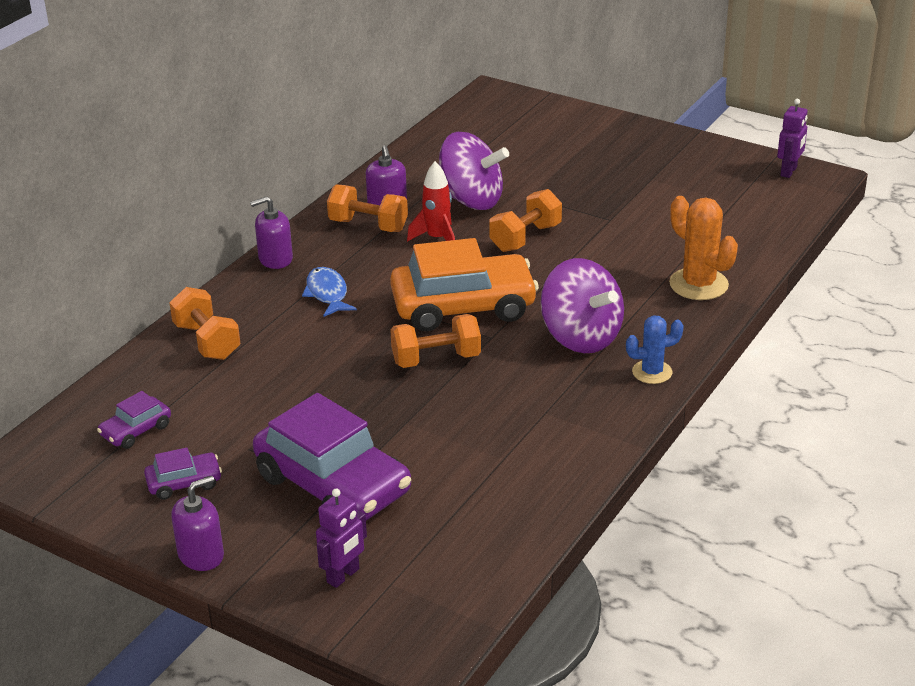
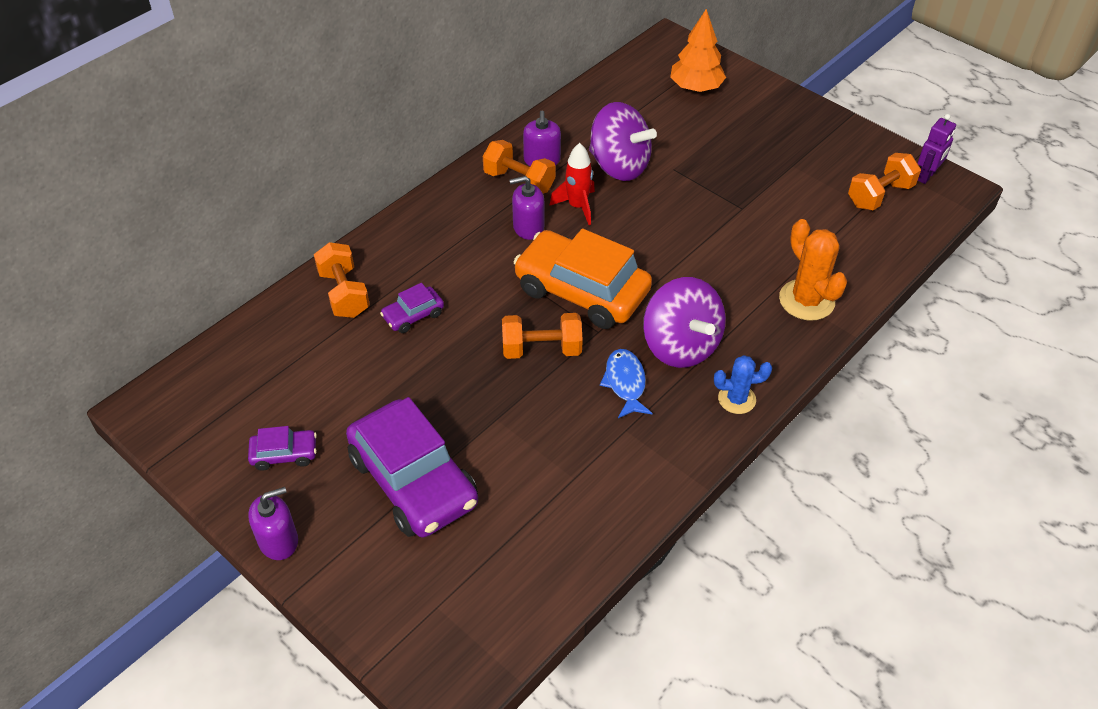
camera: 10 degrees right, 15 degrees up
(136, 430) = (258, 386): purple car -> purple car (413, 315)
(275, 259) = (427, 207): purple soap dispenser -> purple soap dispenser (528, 227)
(327, 294) = (463, 255): blue fish -> blue fish (625, 383)
(343, 576) = (396, 590): purple robot -> none
(463, 307) = (581, 291): orange car -> orange car turned 150 degrees counterclockwise
(525, 238) = (658, 218): orange dumbbell -> orange dumbbell (879, 195)
(531, 128) = (696, 88): none -> orange tree

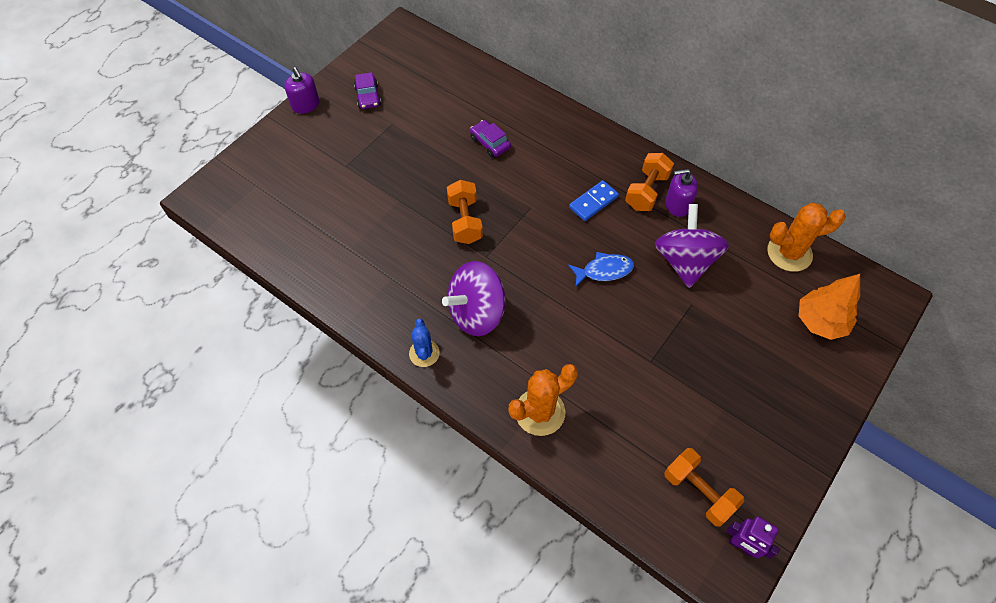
camera: 85 degrees right, 10 degrees up
(344, 293) = (506, 103): orange dumbbell -> none
(413, 481) = (347, 162): purple car -> none
(528, 227) = (593, 202): purple soap dispenser -> blue domino
(577, 207) = (625, 234): red rocket -> none
(581, 291) = (528, 242): orange car -> none
(614, 92) = (789, 253): none -> orange cactus
(619, 166) = (684, 261): purple spinning top -> purple spinning top turned 150 degrees clockwise
(625, 383) = (436, 276): blue fish -> blue fish (604, 270)

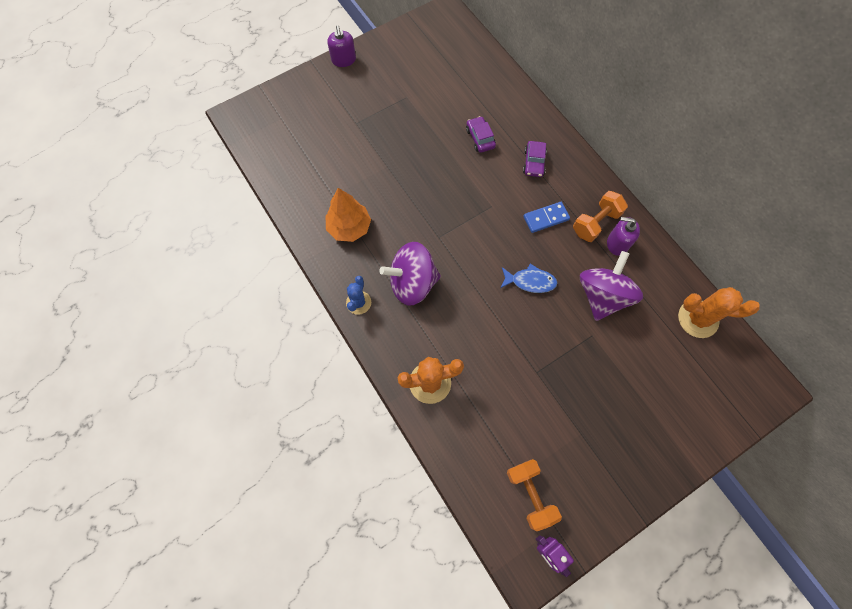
camera: 20 degrees right, 10 degrees up
(368, 96) = (396, 67): purple car -> purple car (534, 163)
(465, 221) = (433, 201): orange dumbbell -> none
(820, 322) = (698, 389): orange tree -> orange tree (349, 227)

